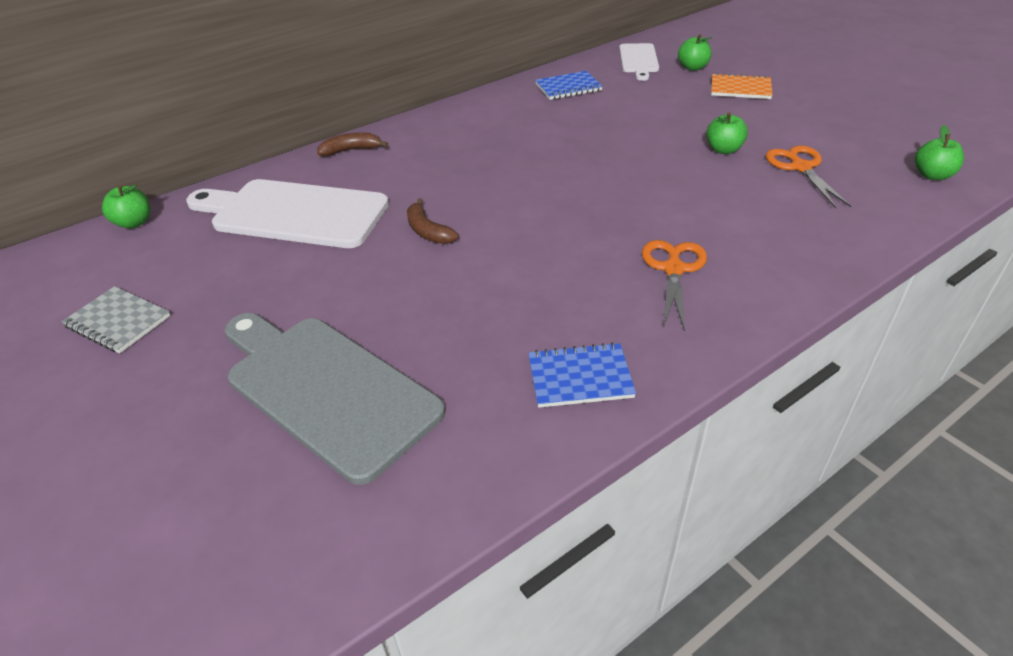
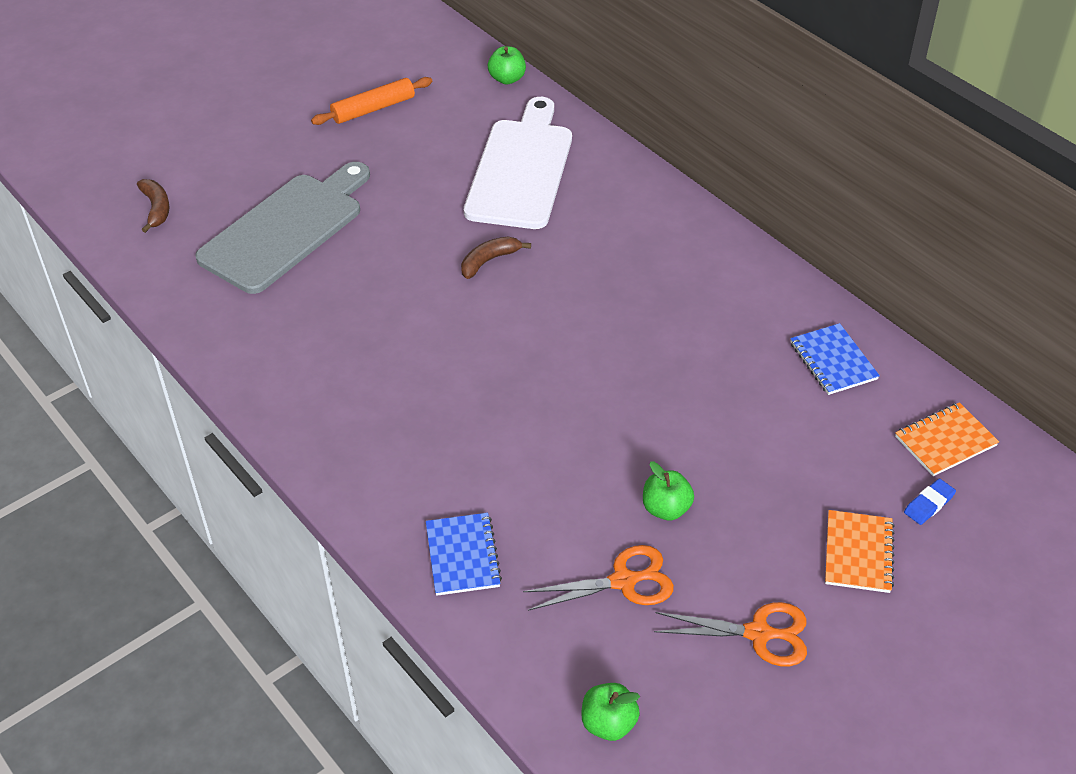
camera: 85 degrees right, 5 degrees up
(118, 321) = (373, 109): grey notebook -> orange rolling pin
(351, 150) = (644, 187): brown banana -> brown banana (156, 209)
(580, 377) = (279, 368): blue notebook -> blue notebook (462, 556)
(638, 60) = (945, 441): white cutting board -> orange notebook
(673, 269) = (418, 438): orange scissors -> orange scissors (759, 633)
(692, 67) = (929, 504): green apple -> blue eraser

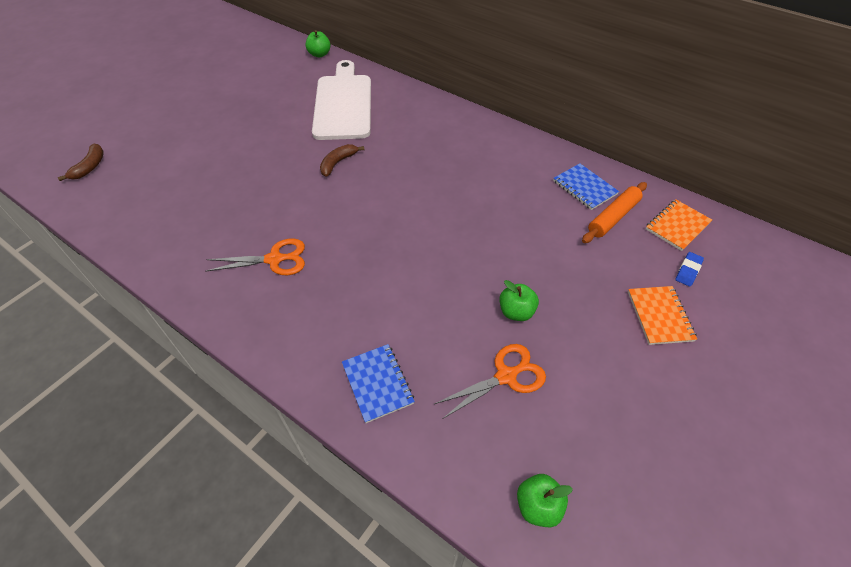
camera: 15 degrees left, 5 degrees up
(156, 209) = (90, 167): brown banana -> brown banana turned 45 degrees clockwise
(286, 229) = (189, 165): grey cutting board -> none
(373, 109) = (236, 82): orange rolling pin -> orange rolling pin (613, 217)
(759, 633) = (619, 395): orange scissors -> orange scissors (275, 259)

